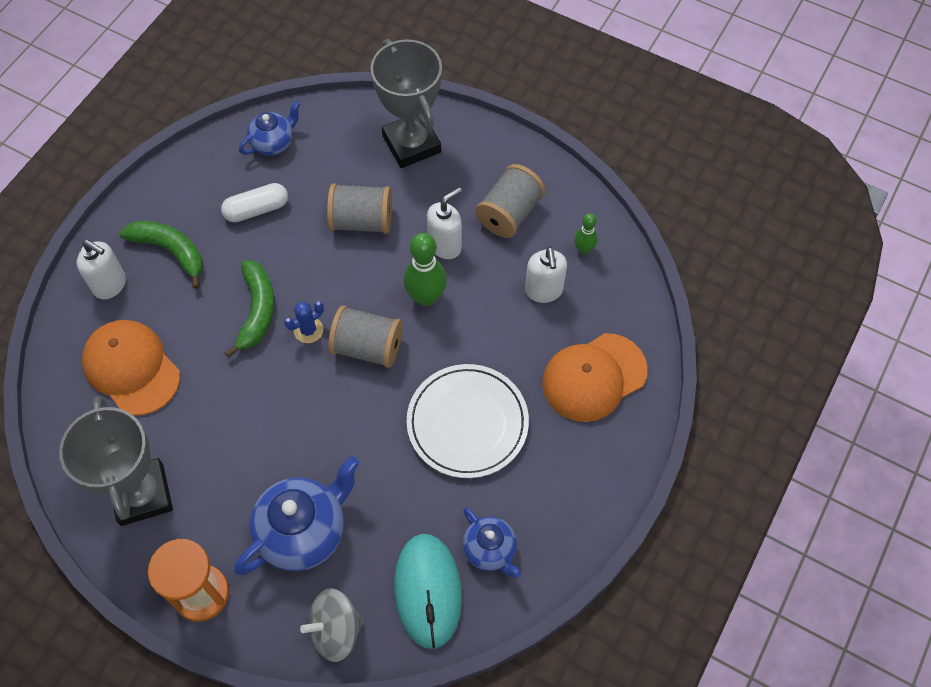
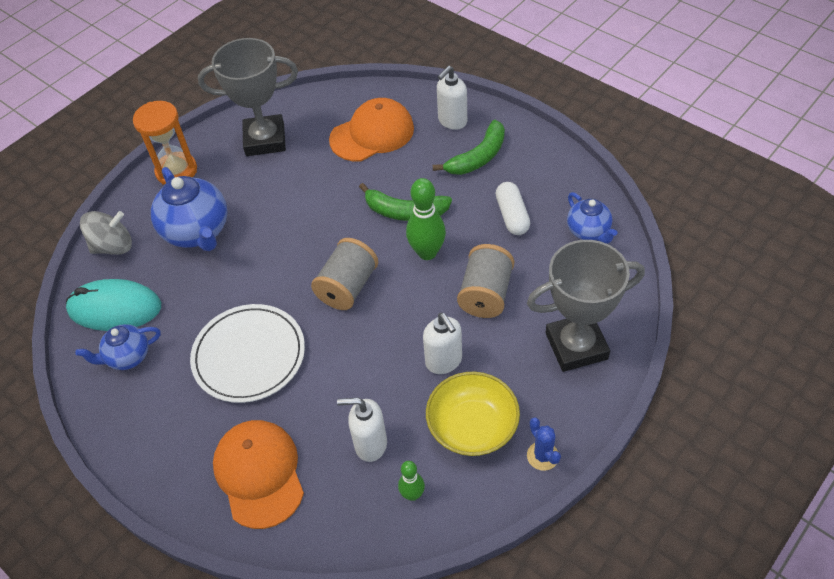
camera: 105 degrees right, 10 degrees down
(308, 330) = (376, 246): blue cactus -> blue cactus (542, 456)
(335, 630) = (113, 246): grey spinning top -> grey spinning top turned 75 degrees clockwise
(426, 297) = (388, 338): green bowling pin -> green bowling pin (427, 252)
(509, 213) = (472, 426): grey spool -> yellow bowl

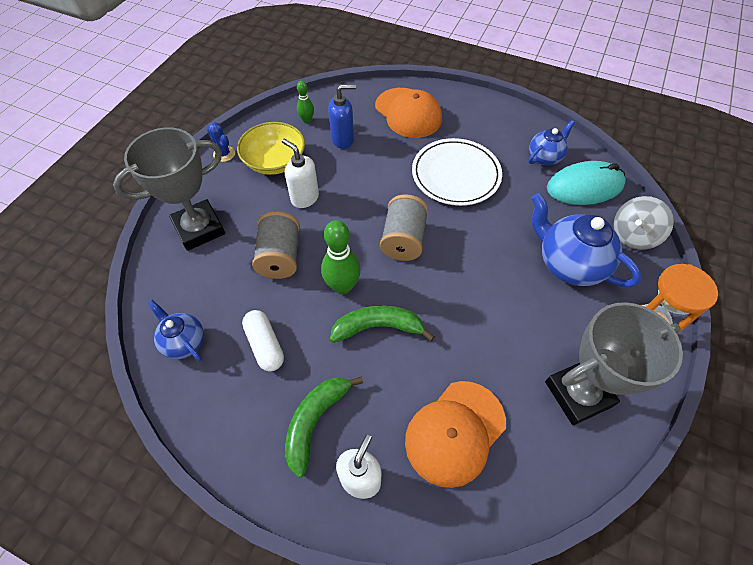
camera: 160 degrees right, 5 degrees up
(370, 444) = (343, 139): white soap dispenser -> blue soap dispenser

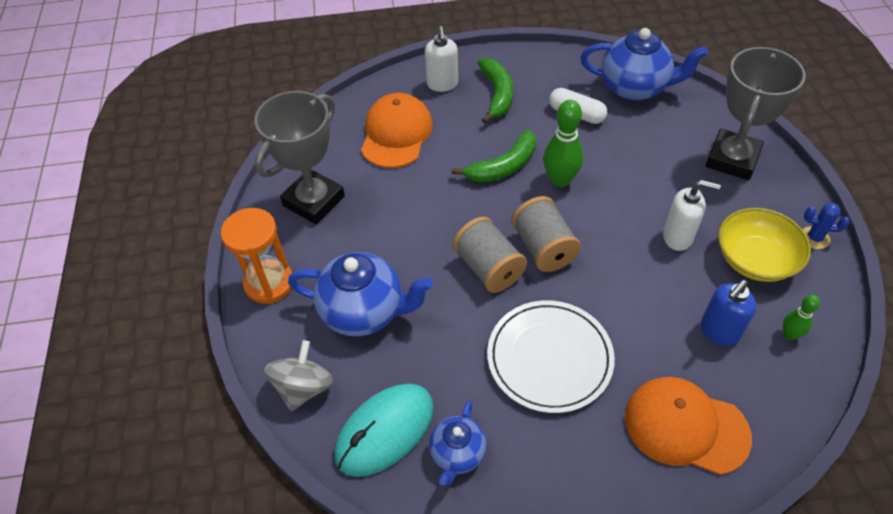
camera: 150 degrees right, 5 degrees down
(184, 342) = (635, 88): blue teapot -> blue teapot, size x1.72
(280, 257) = (636, 174): grey spool -> grey spool (488, 268)

